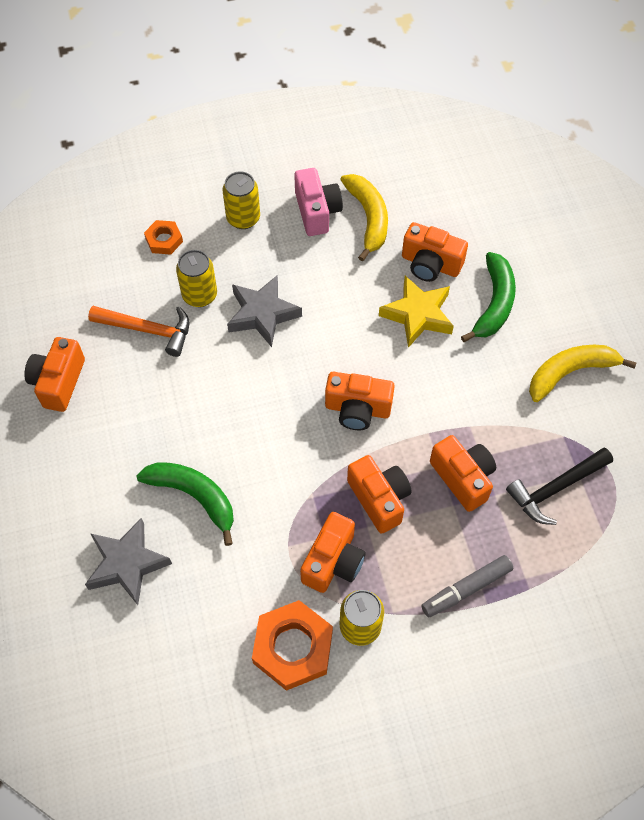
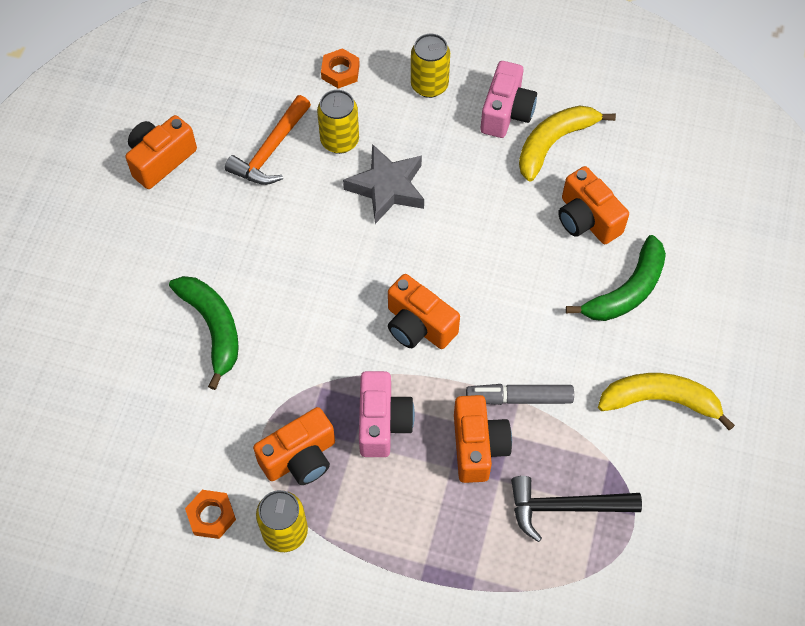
camera: 30 degrees right, 0 degrees up
(127, 564) = (115, 357): grey star -> none
(148, 330) = (271, 151): orange hammer -> orange hammer turned 75 degrees clockwise
(293, 647) = (211, 516): orange nut -> orange nut, size x0.55
(368, 218) = (554, 143): yellow banana -> yellow banana turned 150 degrees counterclockwise
(379, 499) = (382, 422): orange camera -> pink camera
(418, 315) = (540, 263): yellow star -> none
(466, 589) = (409, 554): grey marker -> grey marker (519, 398)

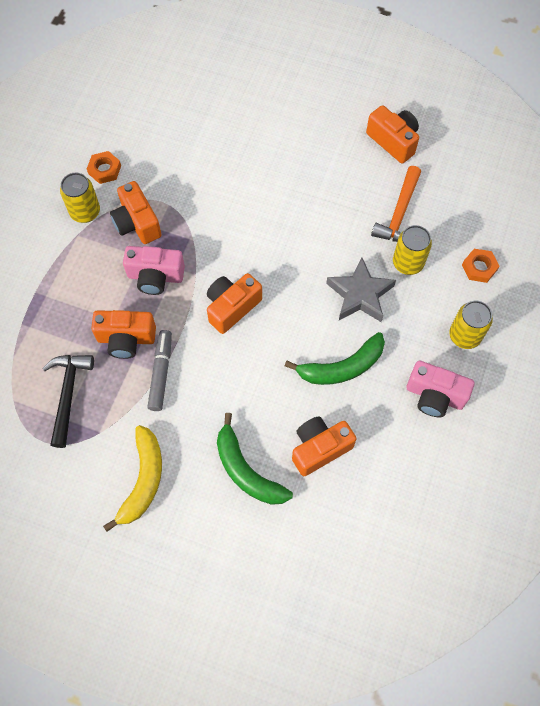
camera: 95 degrees right, 5 degrees up
(213, 328) = (245, 173): green banana -> green banana (342, 367)
(271, 151) = (399, 214): orange hammer -> orange hammer turned 105 degrees counterclockwise
(554, 143) = (400, 432): yellow banana -> none

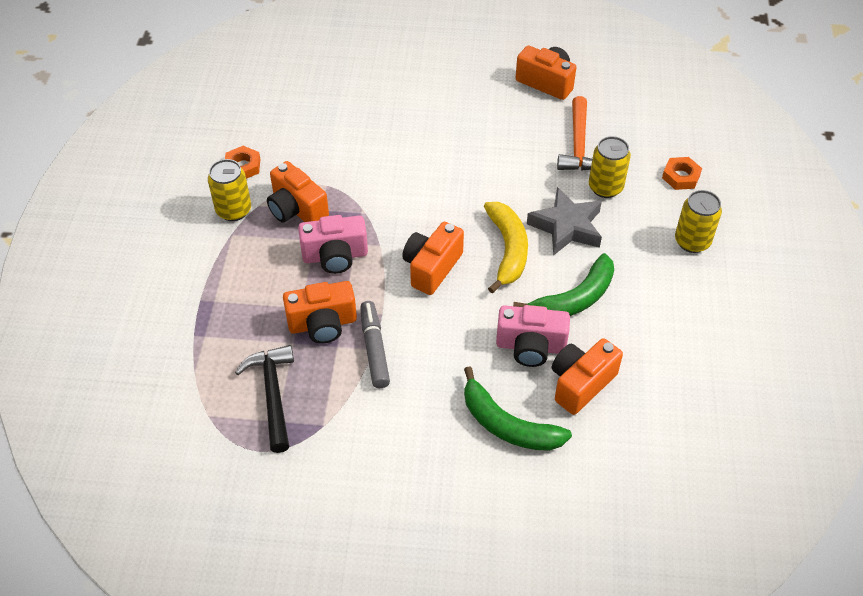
camera: 15 degrees left, 15 degrees down
(143, 480) = (392, 463): yellow banana -> yellow banana (508, 250)
(434, 396) = (684, 304): pink camera -> pink camera (530, 346)

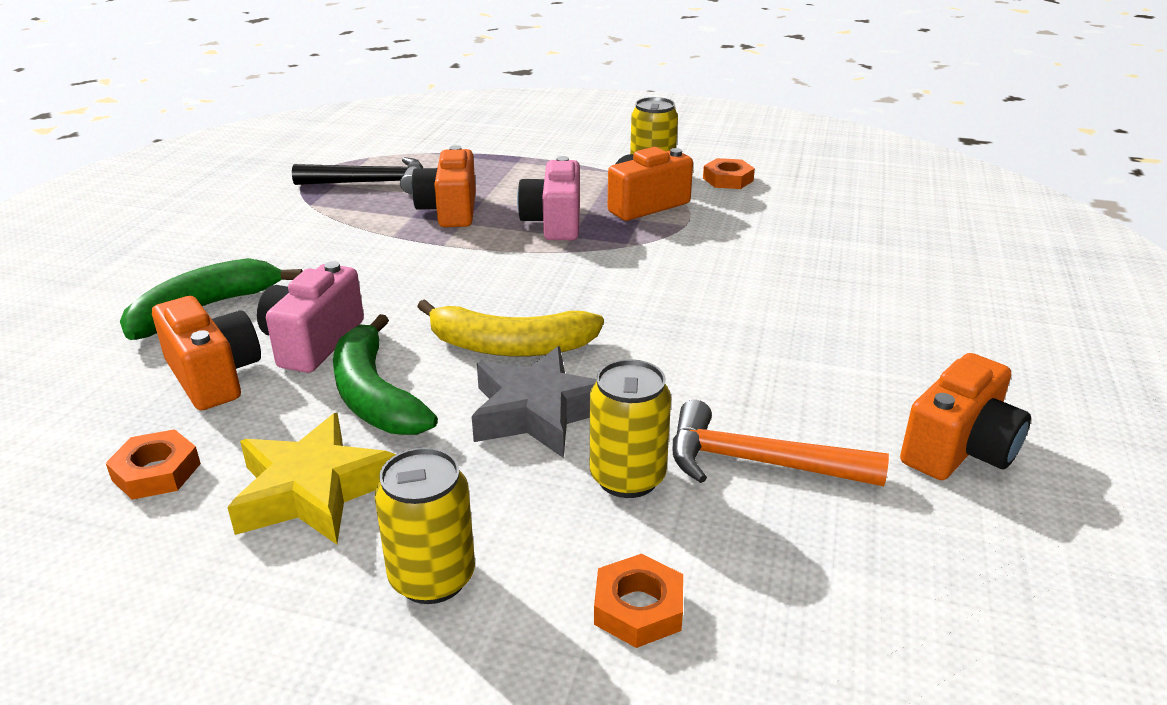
camera: 100 degrees right, 20 degrees down
(374, 349) = (392, 236): grey marker -> none
(432, 267) = (503, 282): orange camera -> none
(658, 300) = (312, 491): none -> yellow star
(669, 371) = (156, 472): none -> orange nut

